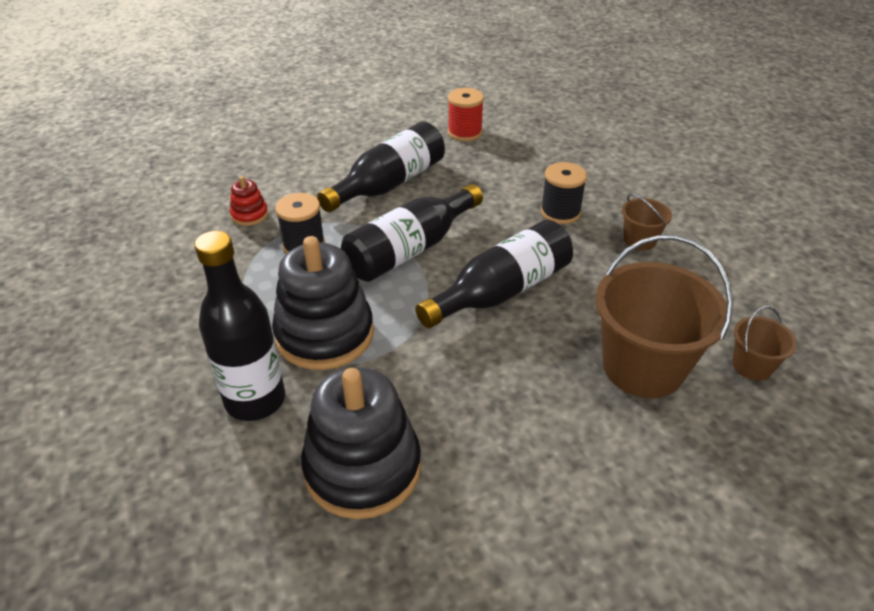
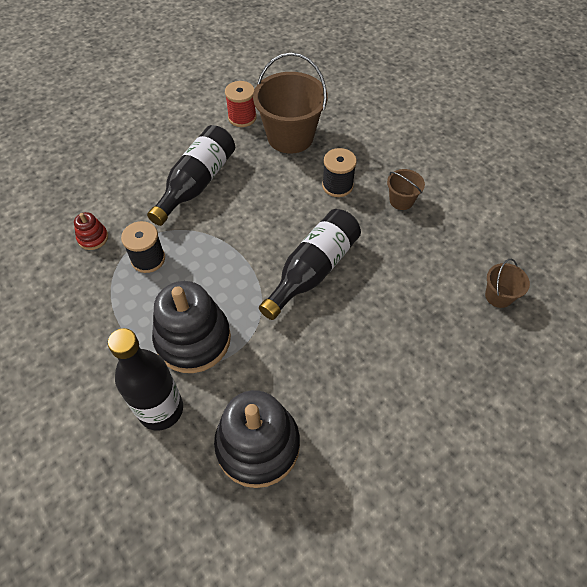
camera: 15 degrees left, 15 degrees up
(410, 249) = (233, 245): black bottle -> none
(643, 367) = (427, 314): brown bucket -> brown bucket (290, 137)

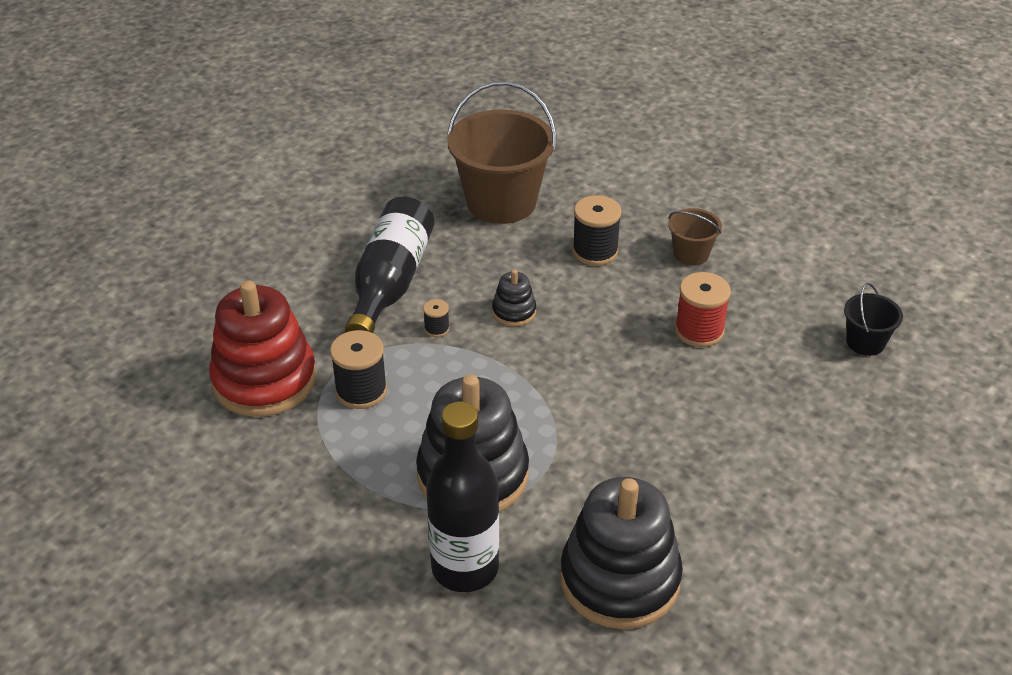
camera: 15 degrees left, 15 degrees down
(93, 238) = (264, 380): red stacking toy -> red stacking toy, size x2.22
(213, 223) = (437, 329): none -> black spool
(242, 117) = (419, 189): red spool -> red spool (699, 331)
(267, 221) = (514, 312): none -> black stacking toy
(313, 270) = (605, 359): black bottle -> none
(498, 296) = (865, 342): brown bucket -> black bucket

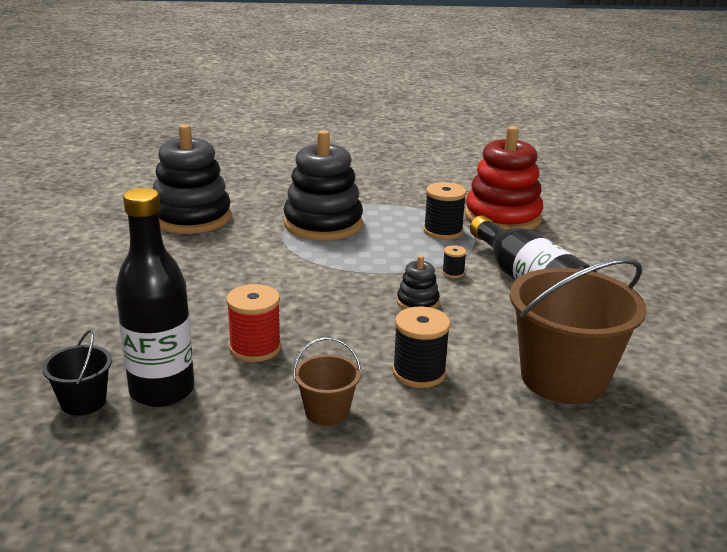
camera: 140 degrees right, 15 degrees down
(465, 568) = (281, 198): black bottle -> black bottle (162, 391)

